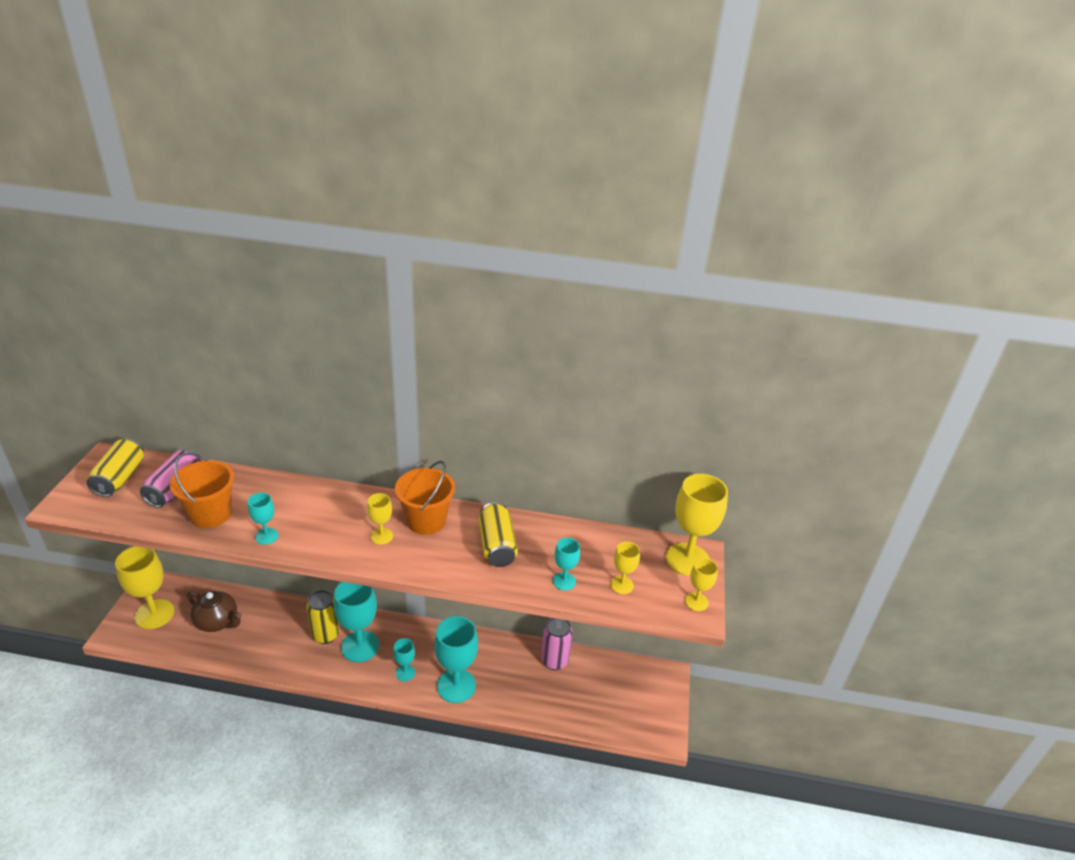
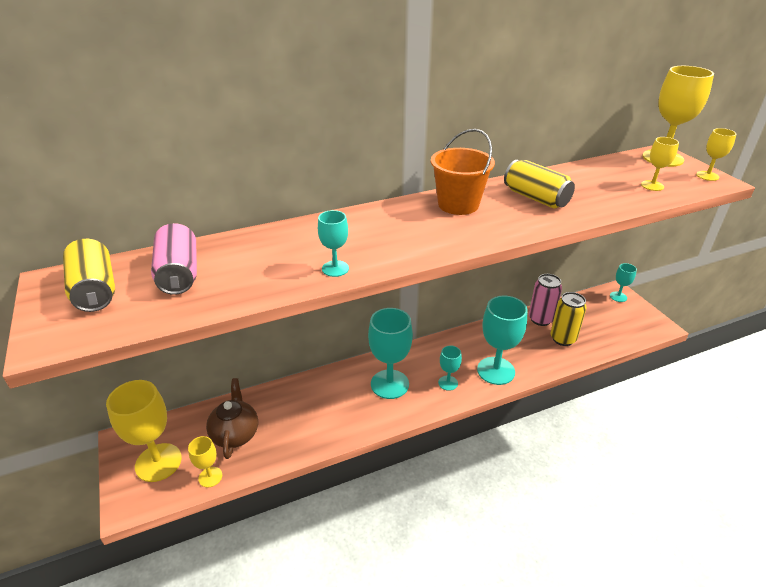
camera: 30 degrees left, 0 degrees up
(210, 514) = (250, 276): orange bucket -> none
(217, 622) = (235, 434): brown teapot -> brown teapot turned 90 degrees counterclockwise
(325, 635) = (350, 391): yellow can -> yellow can (563, 339)
(381, 536) = (439, 227): yellow goblet -> yellow goblet (210, 477)
(564, 581) = (615, 198): turquoise goblet -> turquoise goblet (618, 297)

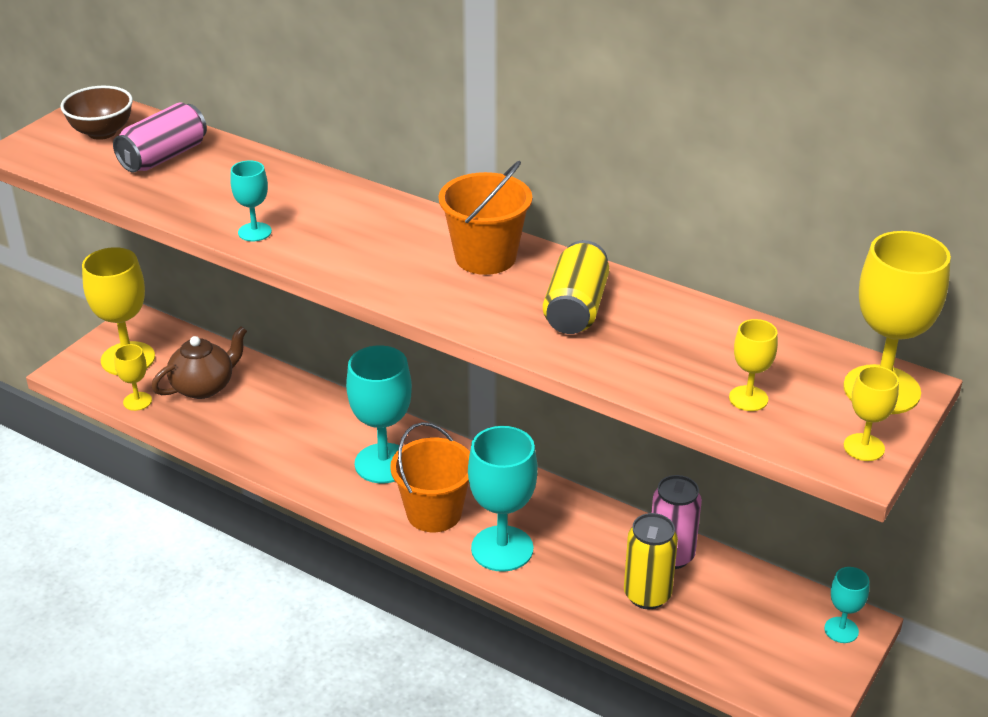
camera: 55 degrees right, 0 degrees up
(95, 290) = (102, 132): yellow can -> brown bowl
(448, 383) = (434, 513): turquoise goblet -> orange bucket

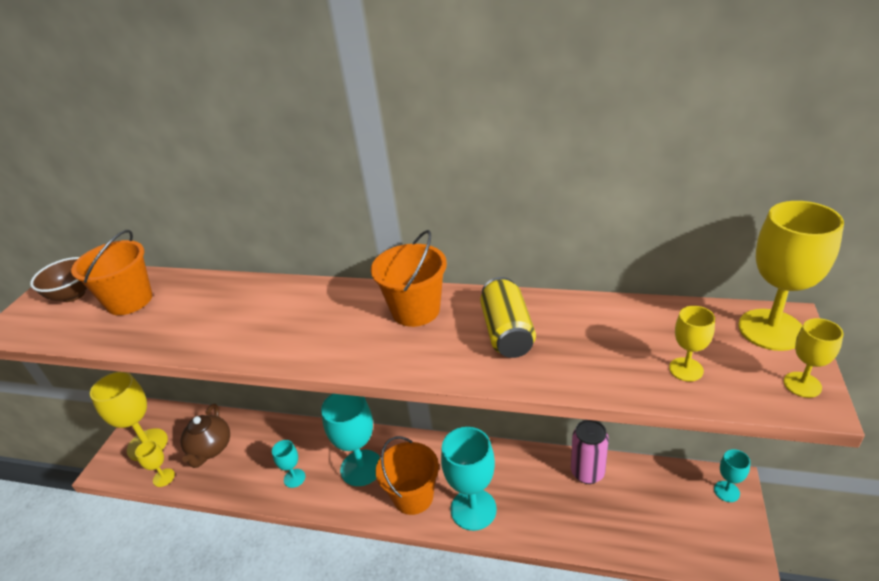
camera: 15 degrees left, 0 degrees up
(164, 157) = (129, 301): pink can -> orange bucket
(204, 387) = (210, 449): brown teapot -> brown teapot turned 150 degrees clockwise
(254, 232) = (224, 343): turquoise goblet -> turquoise goblet (294, 478)
(647, 595) = (589, 511): yellow can -> none

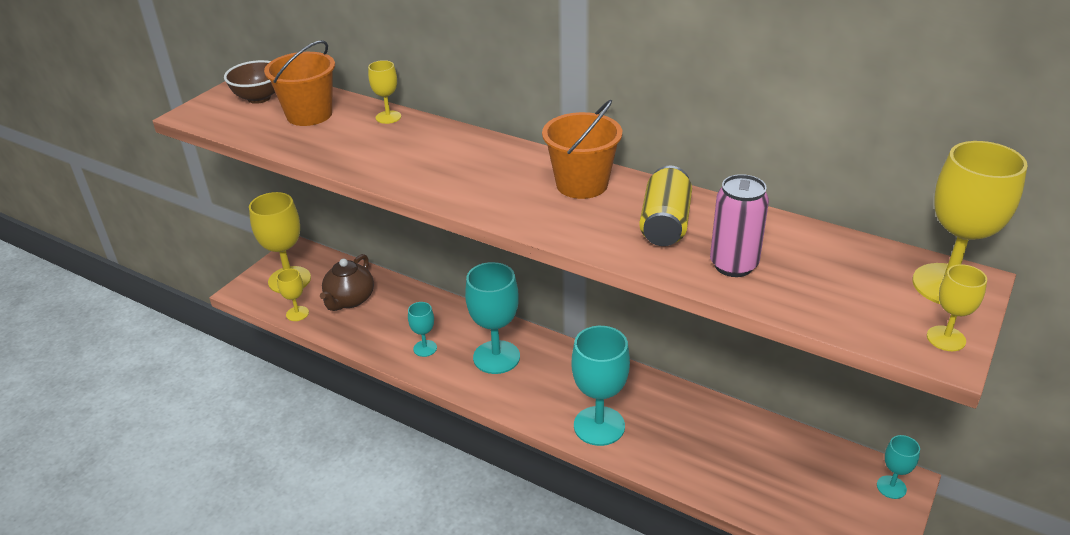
camera: 15 degrees right, 0 degrees up
(413, 496) = (540, 397): orange bucket -> none
(587, 472) = (739, 427): pink can -> pink can (733, 265)
(686, 369) = (831, 297): yellow goblet -> yellow goblet (388, 117)

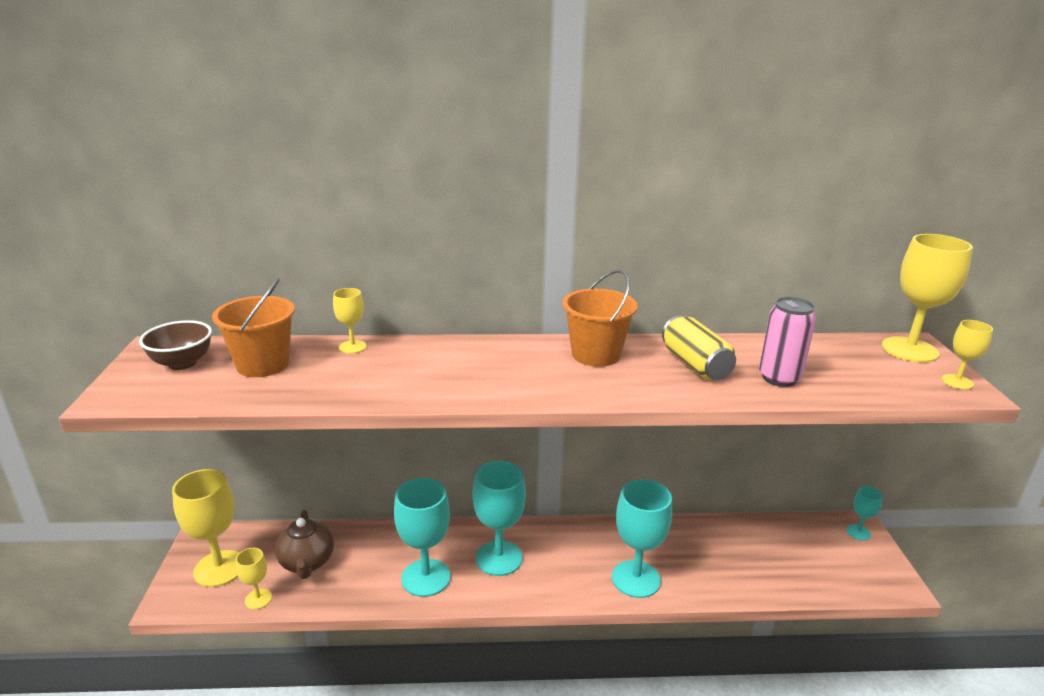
camera: 35 degrees left, 10 degrees down
(425, 348) = (426, 578): turquoise goblet -> turquoise goblet, size x1.96

